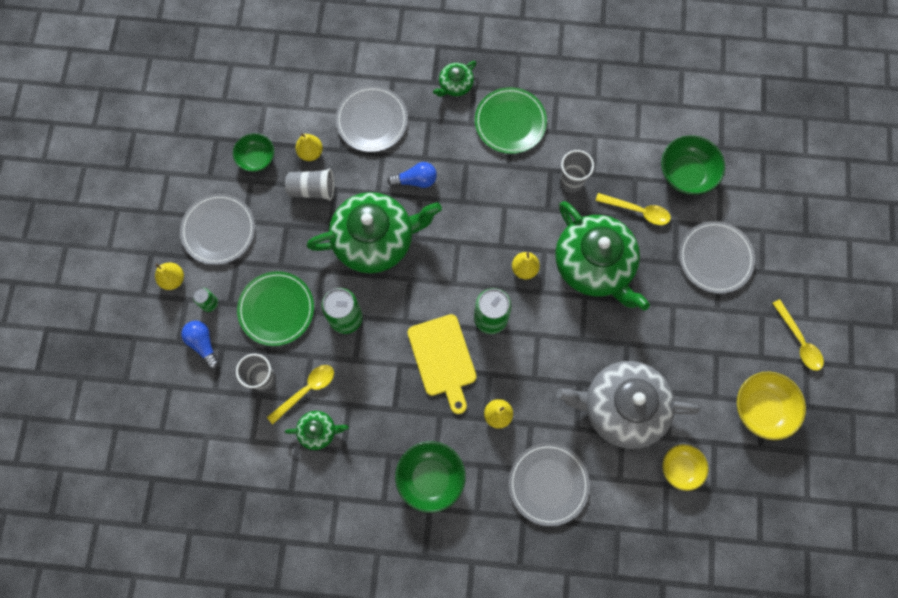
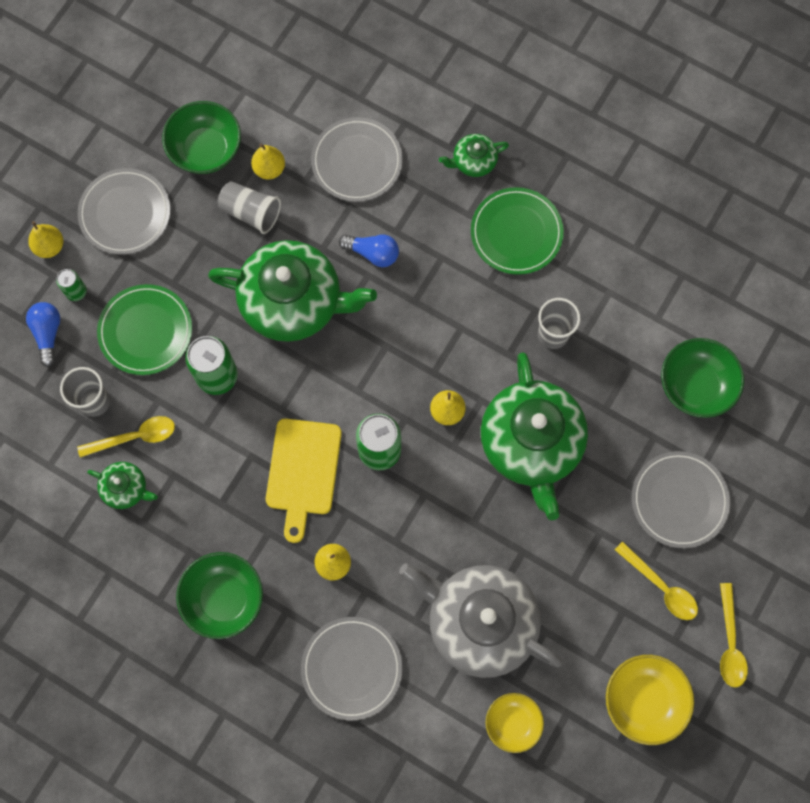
camera: 25 degrees right, 0 degrees up
(257, 159) = (206, 150): green bowl -> green bowl, size x1.51
(637, 211) = (614, 403): yellow spoon -> yellow spoon (661, 586)

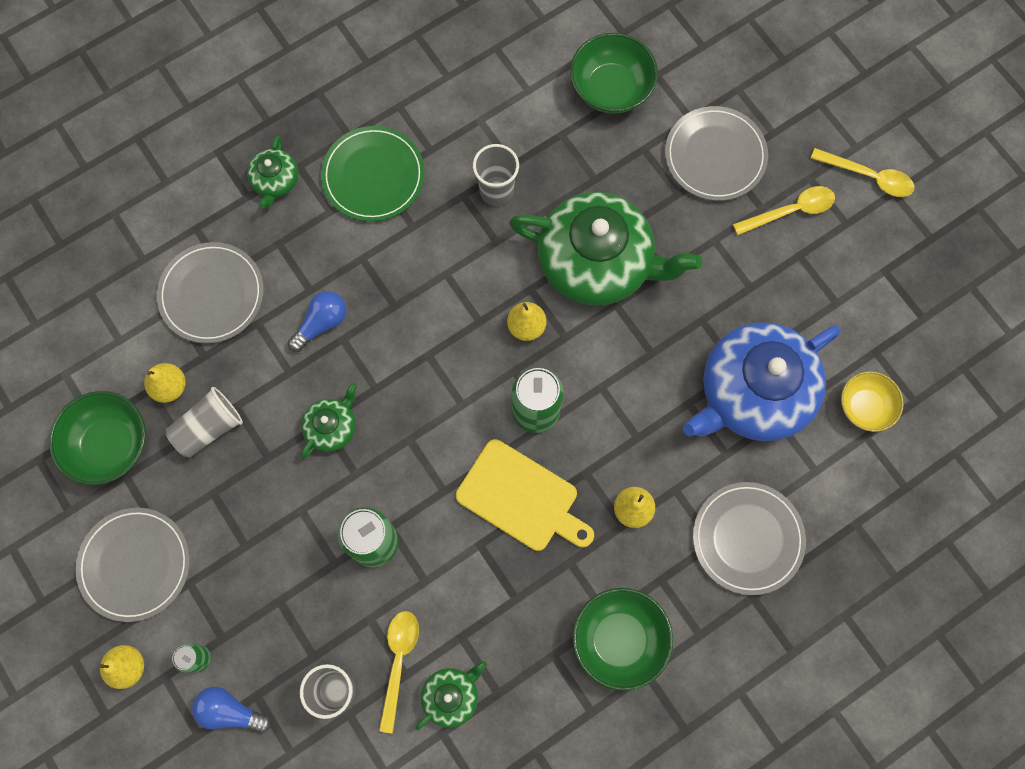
camera: 65 degrees left, 0 degrees up
(145, 331) = (284, 599): green plate -> none
(293, 301) = (332, 427): green teapot -> green teapot, size x0.45
(480, 622) = (753, 392): grey teapot -> blue teapot
(643, 700) = (891, 277): yellow bowl -> none

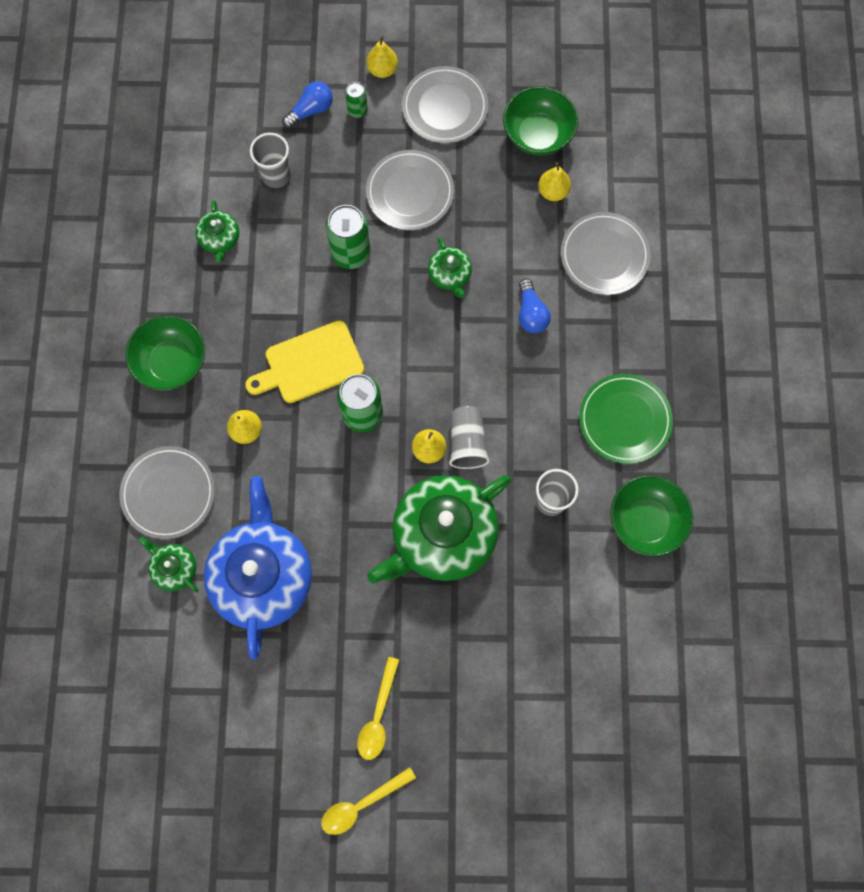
camera: 125 degrees right, 0 degrees up
(209, 428) = (506, 199): grey cup -> grey cup (467, 442)
(275, 181) = (667, 349): green teapot -> green teapot (174, 568)
(398, 662) = (264, 221): yellow spoon -> none
(611, 89) = (580, 651): green bowl -> green bowl (645, 521)
(715, 156) = (465, 691): grey plate -> grey plate (410, 192)
(865, 406) = (192, 650): yellow bowl -> none

